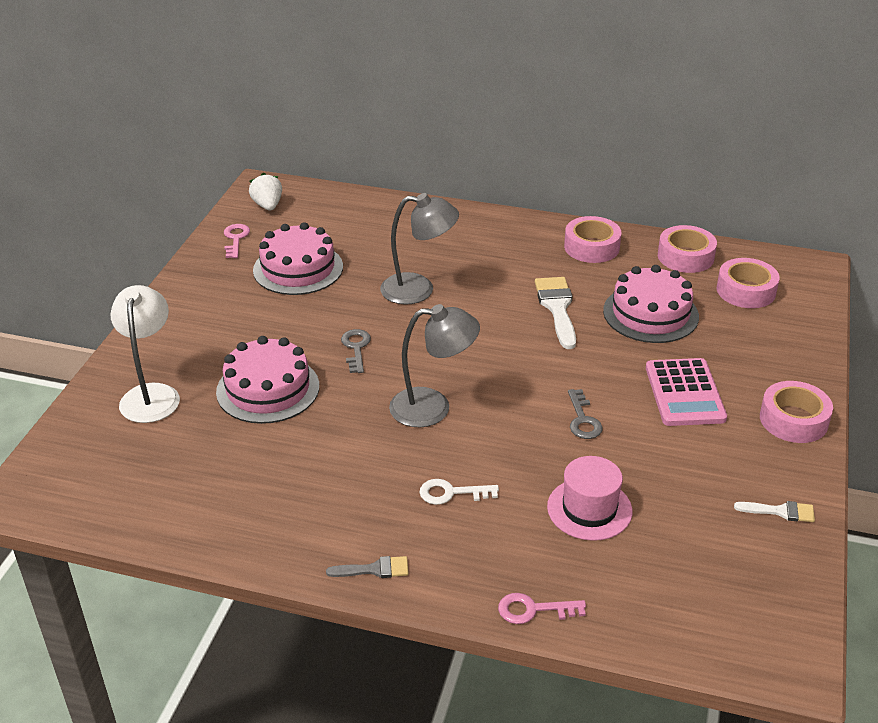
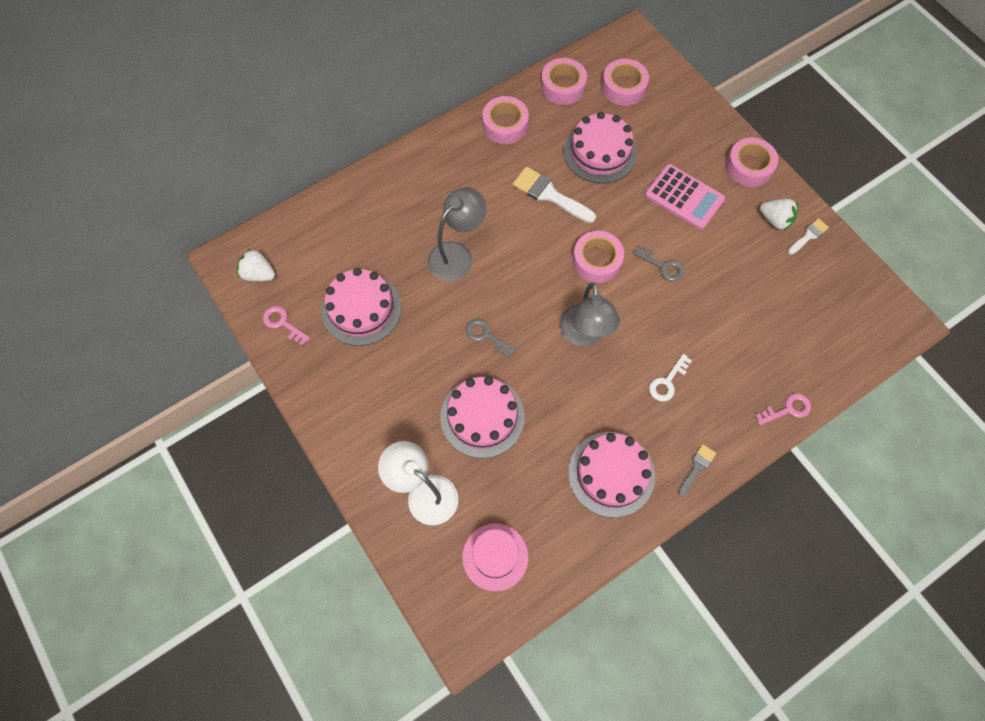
camera: 50 degrees left, 30 degrees up
(297, 506) = (611, 474): none -> pink cake
(433, 407) = (584, 335): grey lamp -> grey lamp turned 135 degrees clockwise
(527, 373) = (597, 261): none -> pink tape
(533, 610) = (787, 409): pink key -> pink key turned 150 degrees counterclockwise
(589, 509) = (736, 322): pink hat -> pink hat (495, 557)
(759, 474) = (775, 220): none -> white strawberry

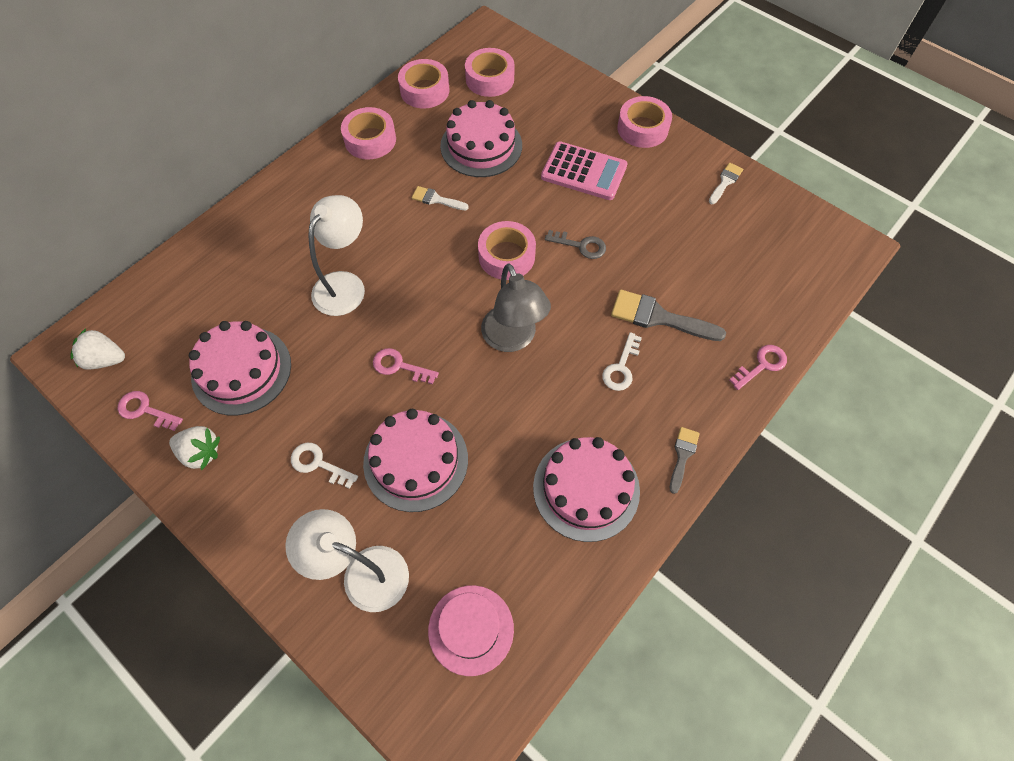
camera: 15 degrees left, 5 degrees down
(406, 400) = (318, 464): none -> white key
(457, 254) = (345, 284): grey lamp -> white lamp
(486, 336) = (399, 366): grey key -> pink key
(549, 194) = (436, 199): white brush -> white brush, size x0.56
(711, 346) = (658, 317): none -> grey brush
(775, 220) = (686, 174): white strawberry -> white strawberry (201, 452)

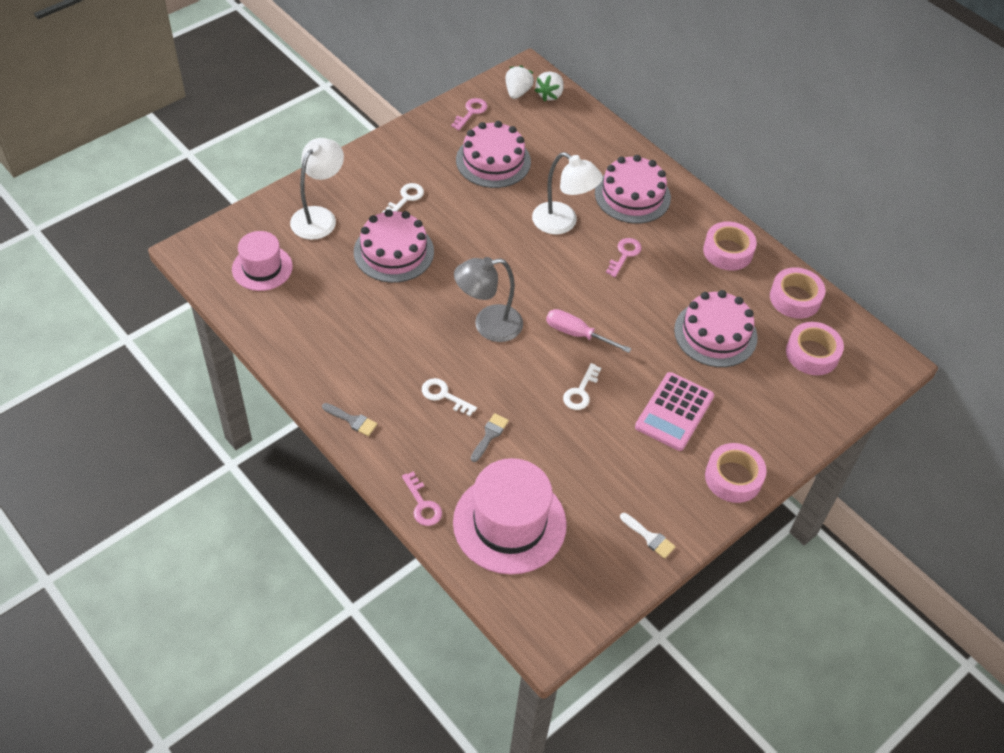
camera: 95 degrees right, 10 degrees down
(201, 452) = (430, 139): white strawberry -> white strawberry (550, 95)
(399, 366) = (477, 250): pink key -> pink key (624, 254)
(436, 199) = (649, 291): white brush -> none
(506, 256) = (576, 334): pink tape -> pink screwdriver
(581, 245) = (581, 391): grey key -> white key
(586, 488) = (342, 350): pink cake -> pink cake (632, 195)
(658, 317) = (489, 435): grey brush -> grey brush, size x0.56
(753, 287) = (509, 523): none -> pink hat

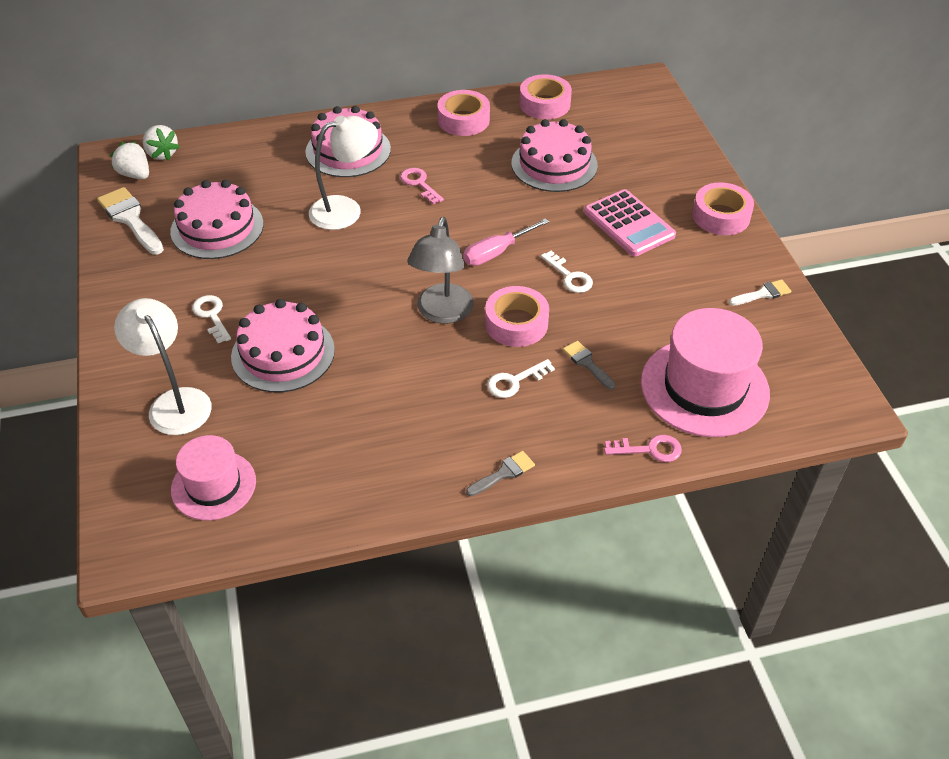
camera: 60 degrees left, 5 degrees down
(471, 112) = (130, 219): pink key -> white brush
(812, 354) = (611, 119): pink tape -> pink tape (516, 323)

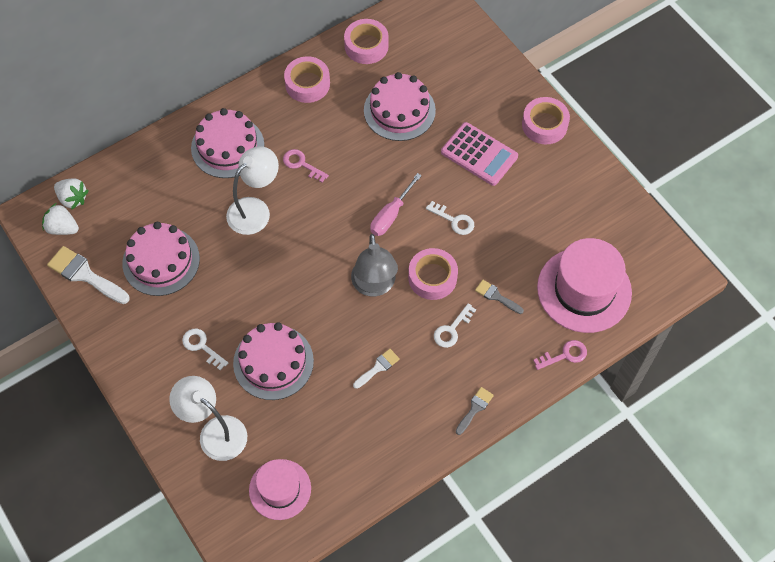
camera: 20 degrees left, 15 degrees up
(763, 293) = (598, 191): white brush -> white brush (378, 367)

